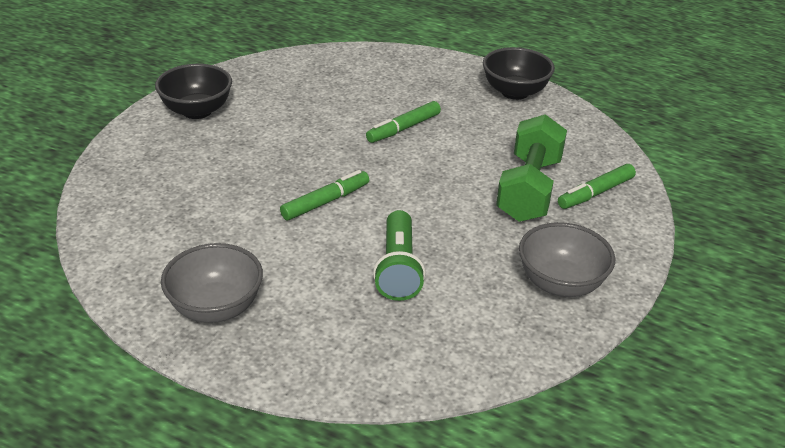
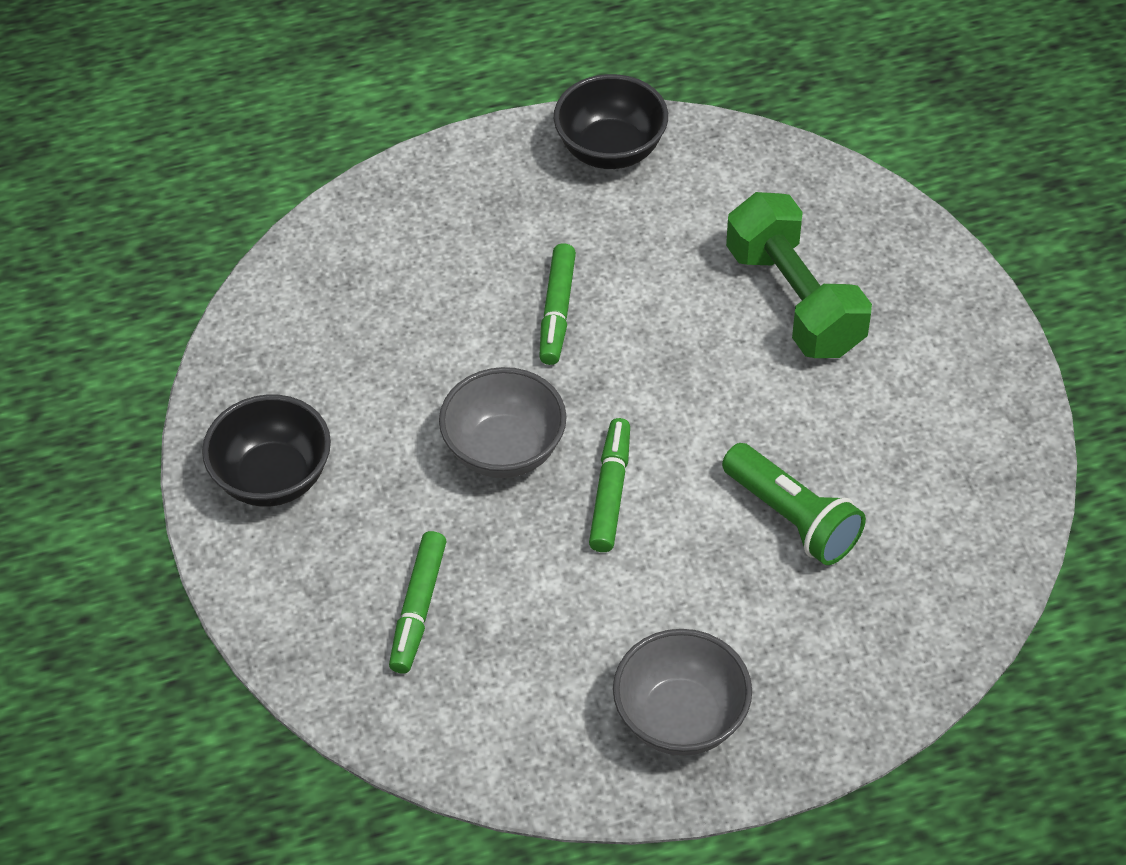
camera: 40 degrees left, 15 degrees up
(560, 283) = (958, 408): grey bowl -> grey bowl (504, 450)
(596, 193) = (864, 252): green marker -> green marker (418, 608)

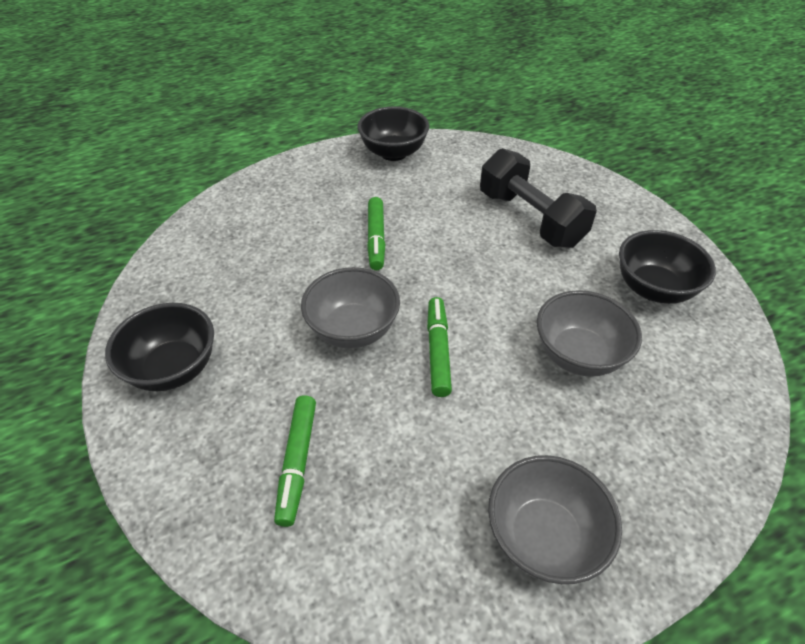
camera: 10 degrees left, 5 degrees down
(792, 518) = (578, 355): green flashlight -> grey bowl
(794, 300) = (530, 219): green dumbbell -> black dumbbell
(933, 435) = (653, 289): none -> black bowl

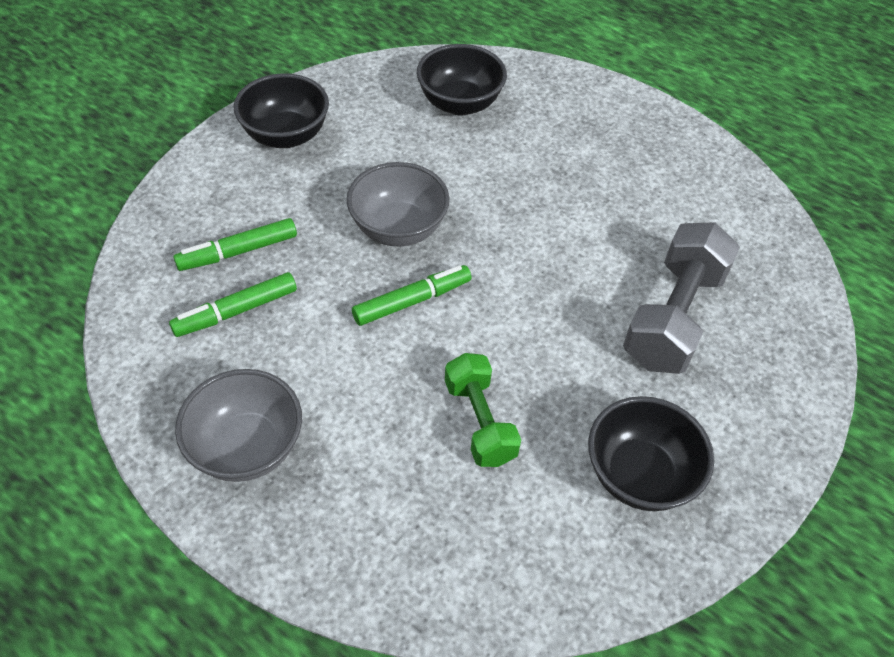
camera: 60 degrees right, 5 degrees up
(376, 238) = (533, 196): green marker -> green marker (236, 311)
(393, 153) = (689, 154): black bowl -> black bowl (460, 104)
(530, 219) = (673, 317): black dumbbell -> grey dumbbell
(578, 355) = (479, 422): grey bowl -> green dumbbell

